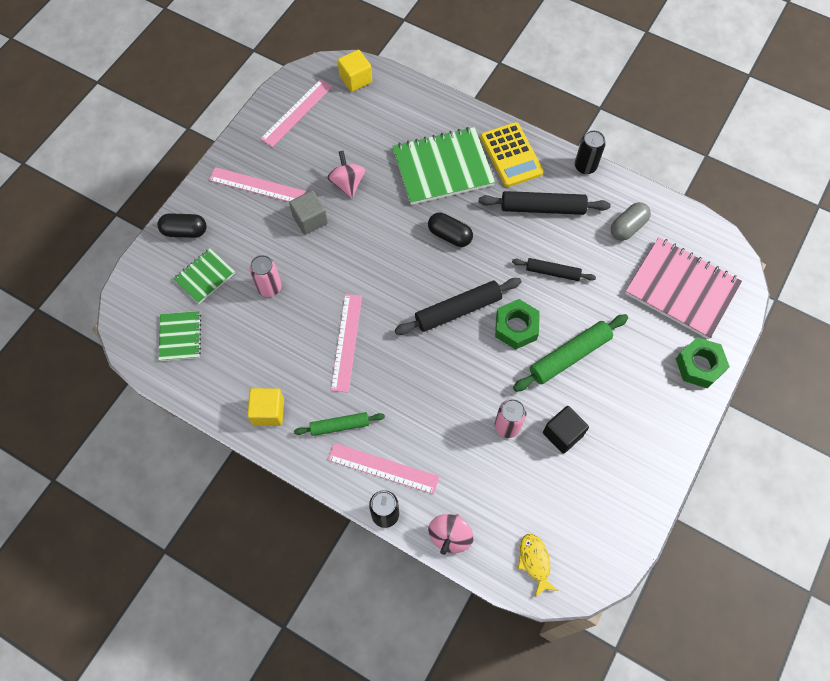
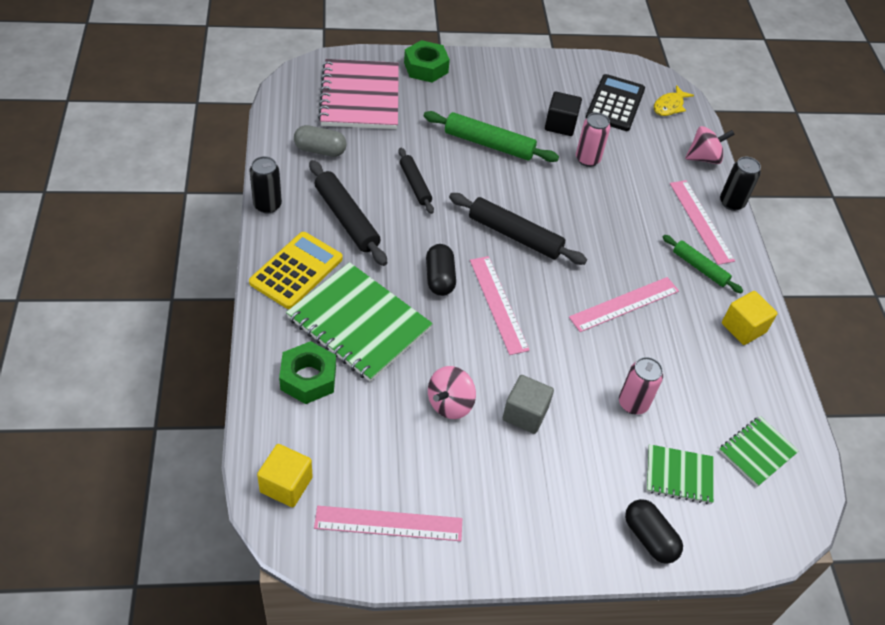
camera: 130 degrees left, 15 degrees down
(257, 186) = (528, 499): pink ruler -> pink ruler (498, 304)
(516, 327) = (494, 188): green nut -> green nut (308, 378)
(566, 508) = (615, 103): none -> black calculator

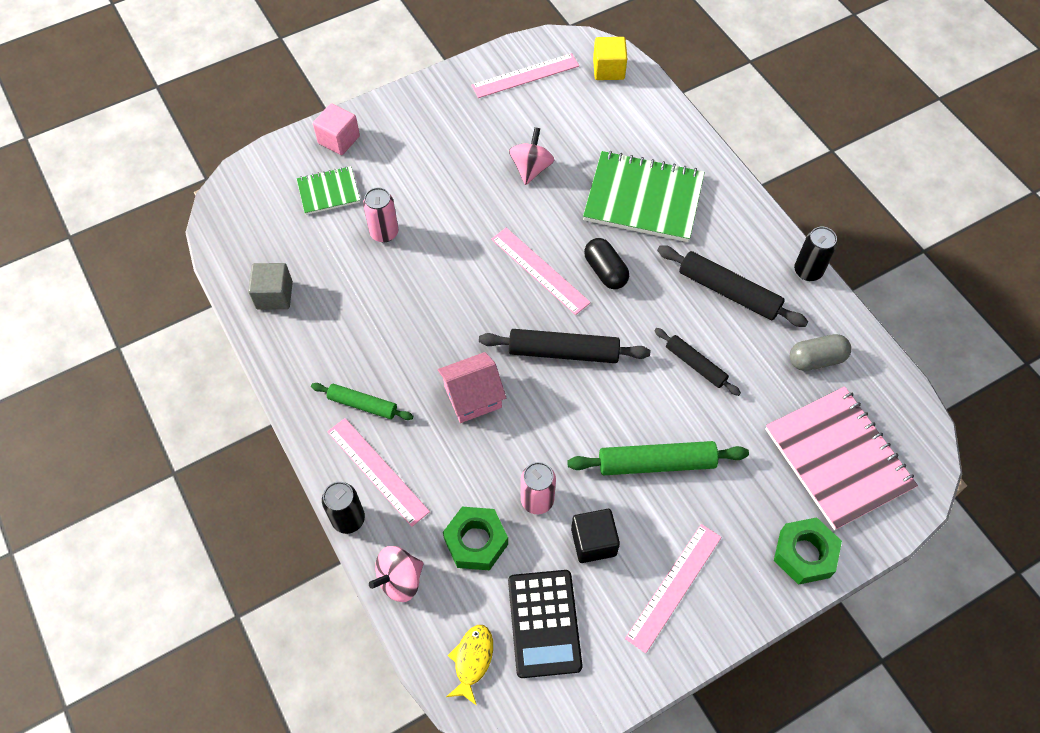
camera: 160 degrees right, 10 degrees up
(296, 270) = (729, 220): yellow calculator -> none
(308, 378) = (649, 140): green nut -> green nut (476, 541)
(525, 414) = (469, 186): grey cube -> grey cube (274, 295)
(606, 236) = (473, 397): none -> pink house
(624, 304) = (425, 325): pink ruler -> pink ruler (674, 587)
(649, 538) = (339, 140): black capsule -> pink cube
(743, 328) = (302, 353): yellow cube -> none
(757, 452) = (267, 237): green notebook -> none

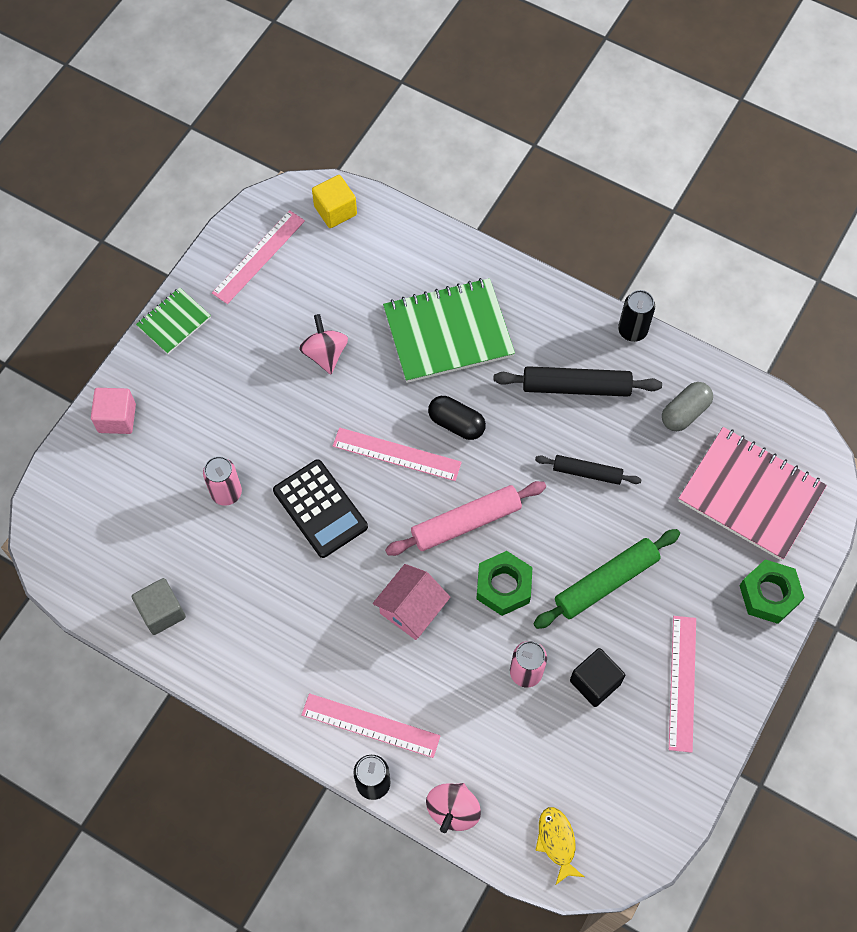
camera: 30 degrees left, 5 degrees up
(328, 192) = (143, 478): green notebook -> green notebook (174, 322)
(362, 404) = (317, 671): green rolling pin -> none
(476, 541) = (496, 739): green nut -> green nut (503, 586)
(544, 623) = (596, 775): black calculator -> black calculator (320, 509)
(563, 351) = (466, 522): black rolling pin -> pink rolling pin

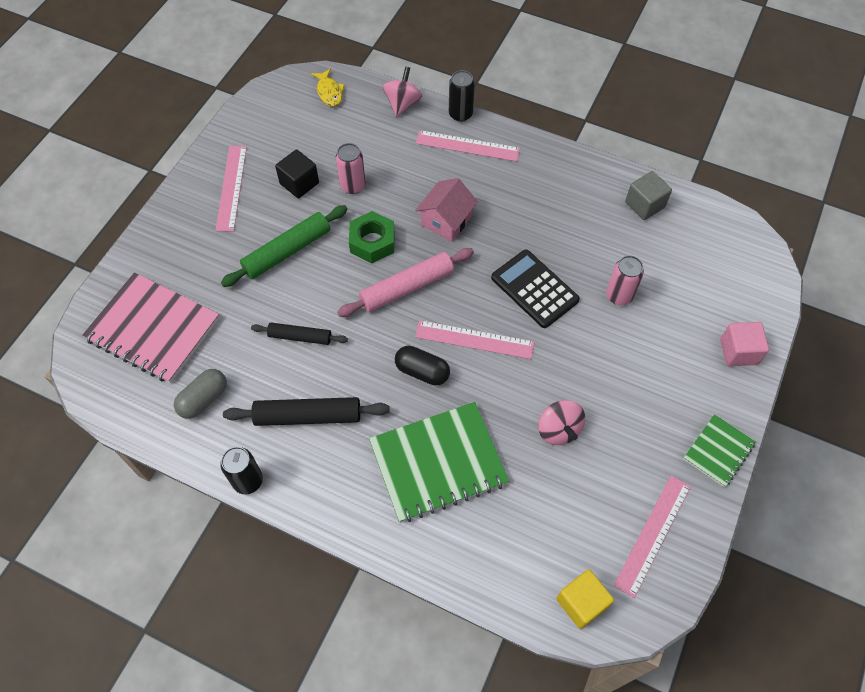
camera: 175 degrees right, 5 degrees down
(769, 595) = (152, 252): green nut -> none

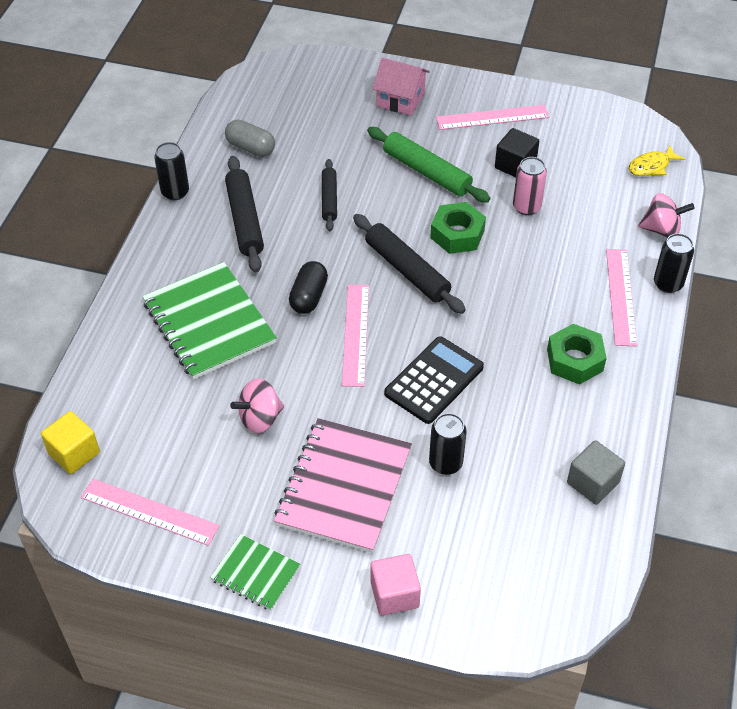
camera: 80 degrees right, 10 degrees down
(153, 329) = (316, 101): pink notebook -> pink notebook (344, 487)
(407, 288) = (407, 270): pink rolling pin -> black rolling pin
(446, 221) = (504, 291): pink house -> pink house (400, 99)
(527, 190) = (574, 360): none -> green nut
(619, 296) = (445, 463): pink can -> black can

